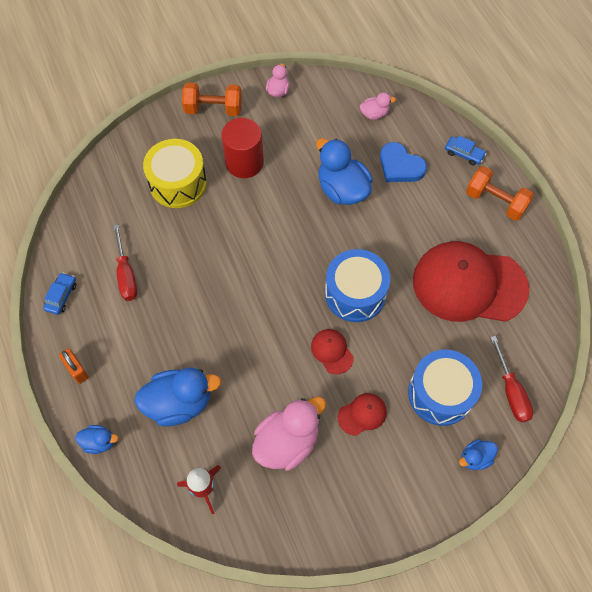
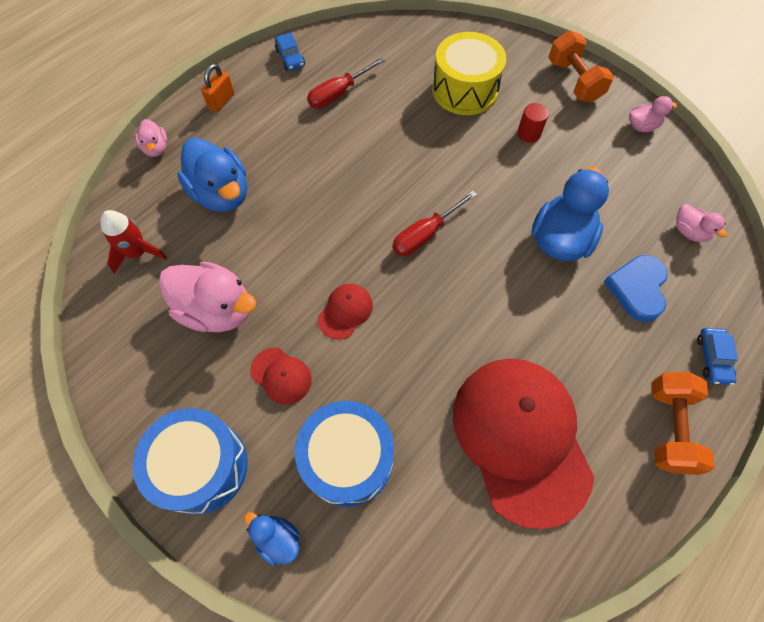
camera: 65 degrees right, 0 degrees up
(61, 296) = (290, 58): blue car -> blue car turned 75 degrees clockwise
(99, 442) = (156, 148): blue duck -> pink duck
(244, 162) = (528, 134): red cylinder -> red cylinder, size x0.51
(355, 293) = (432, 307): blue drum -> blue drum (202, 466)
(511, 391) = (393, 556): red screwdriver -> red screwdriver (425, 235)

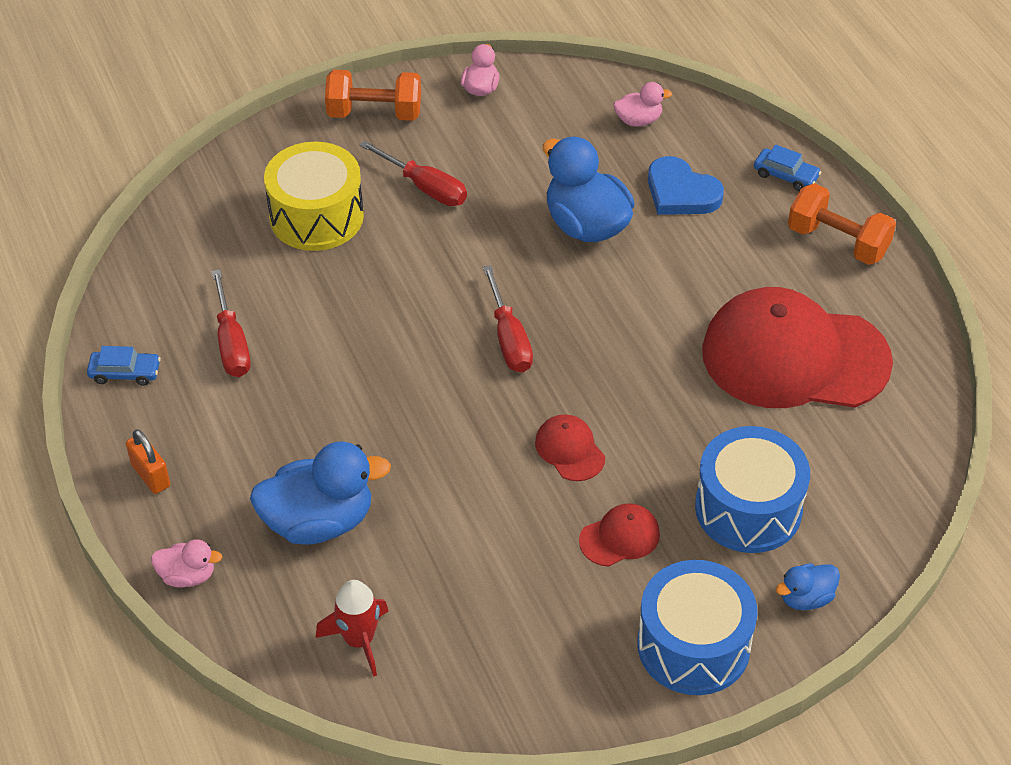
camera: 65 degrees left, 15 degrees down
(217, 310) = (496, 576): pink duck -> none
(528, 134) = (425, 187): red cylinder -> red screwdriver

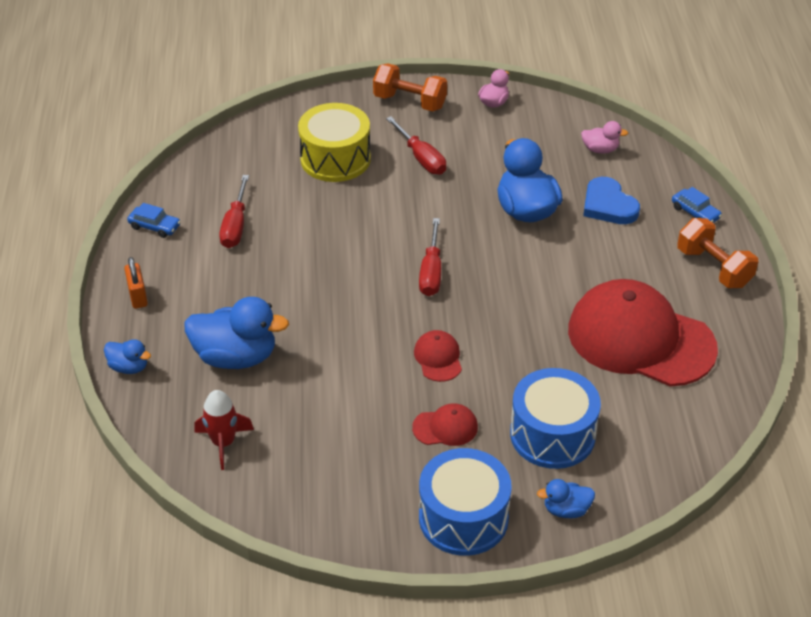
camera: 20 degrees right, 5 degrees down
(187, 576) = (129, 367): pink duck -> blue duck

